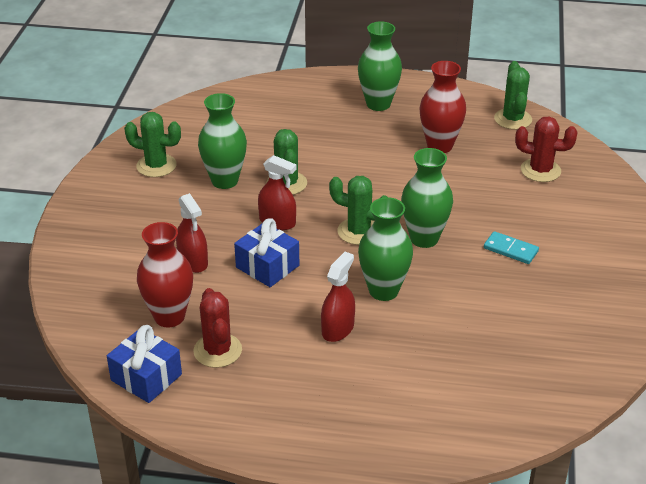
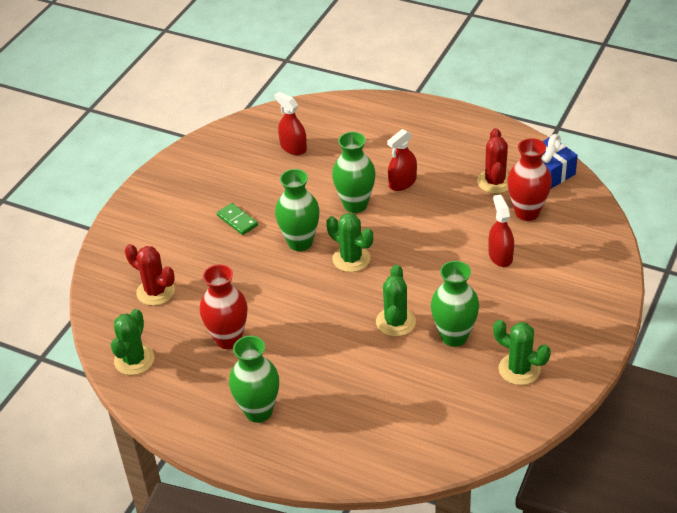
camera: 160 degrees left, 5 degrees up
(267, 266) = (439, 240): blue gift -> none
(277, 222) = (418, 281): red spray bottle -> red spray bottle (293, 147)
(510, 250) = (237, 220): turquoise domino -> green domino

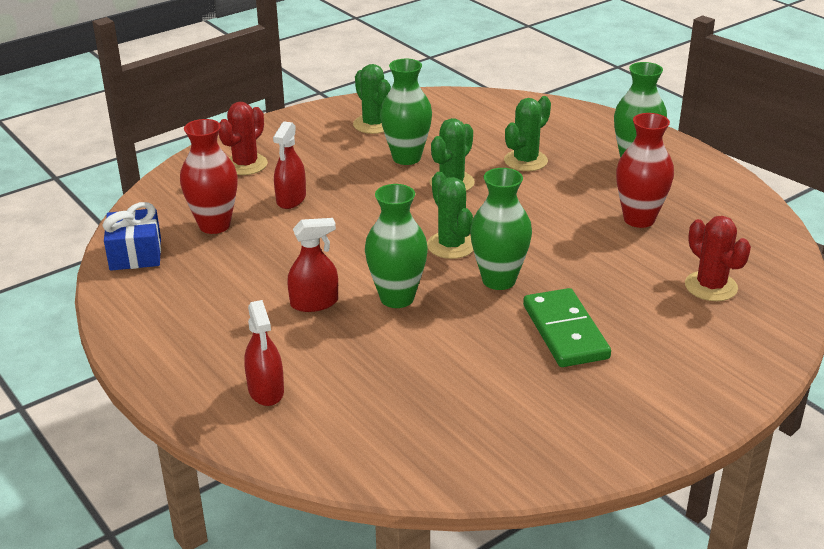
camera: 155 degrees left, 10 degrees down
(134, 360) = (755, 232): green cactus -> green cactus (525, 161)
(237, 220) = (565, 332): green domino -> green domino, size x1.72
(293, 147) = (418, 405): red spray bottle -> red spray bottle (266, 390)
(495, 182) = (207, 265): red cactus -> red cactus (245, 165)

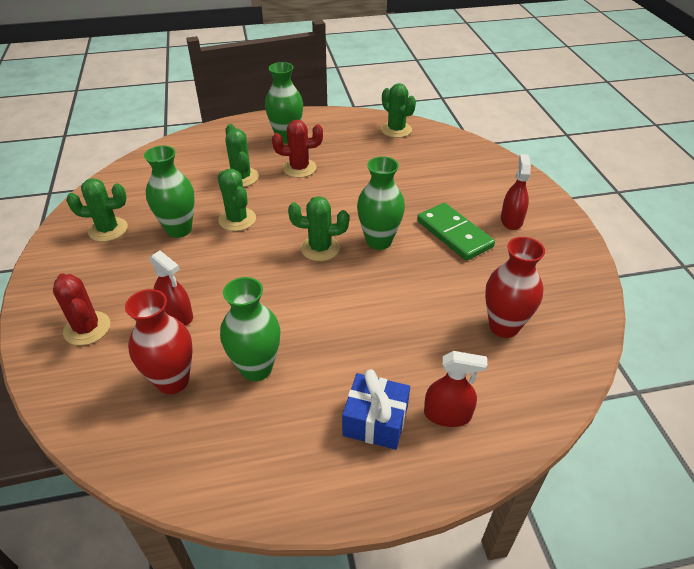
camera: 65 degrees left, 10 degrees up
(135, 254) = (171, 460): blue gift -> blue gift (375, 421)
(314, 303) = (344, 347): red spray bottle -> red spray bottle (511, 220)
(397, 298) = (368, 298): green vase -> green vase (256, 368)
(565, 332) = (454, 234): green domino -> green domino turned 45 degrees clockwise
(639, 219) = (352, 161): red vase -> red vase (503, 326)
(711, 286) = (440, 164): red cactus -> red cactus (299, 168)
(752, 232) = (396, 130): none -> green cactus

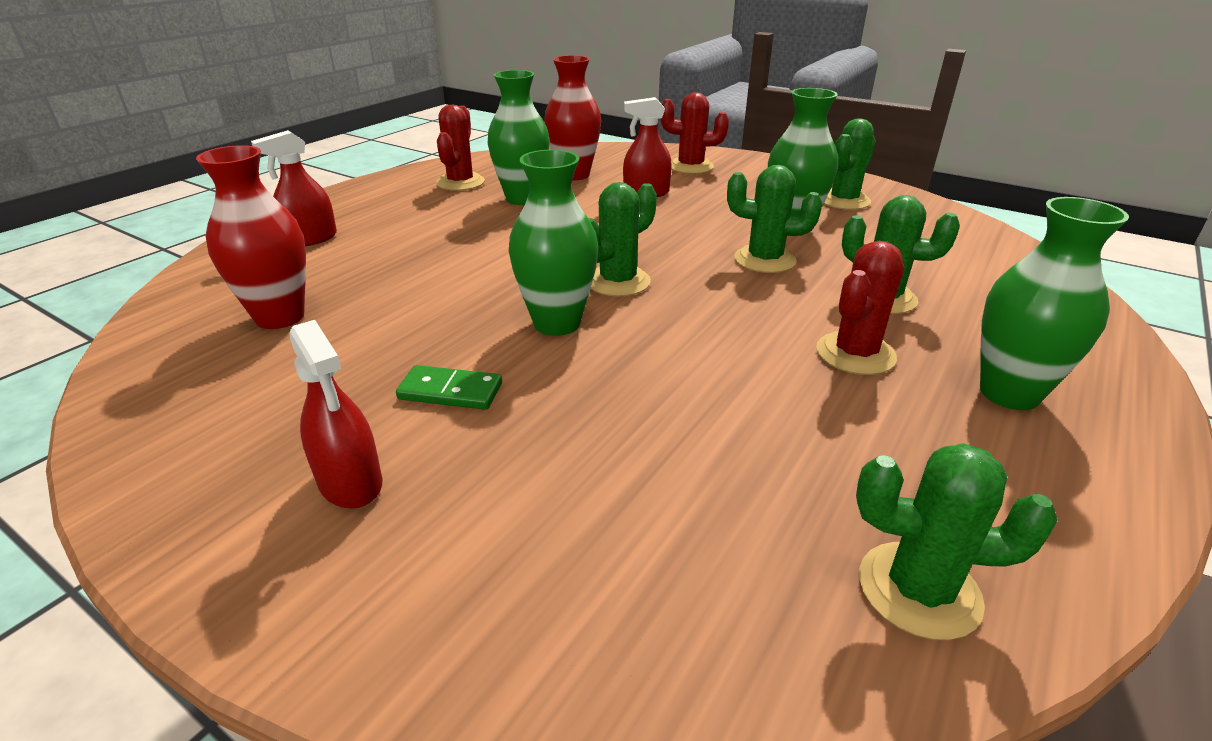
camera: 135 degrees right, 10 degrees down
(264, 439) = (460, 182): none -> red cactus
(375, 421) = (379, 215): blue gift -> none
(454, 234) = (450, 391): green domino -> green domino, size x0.58

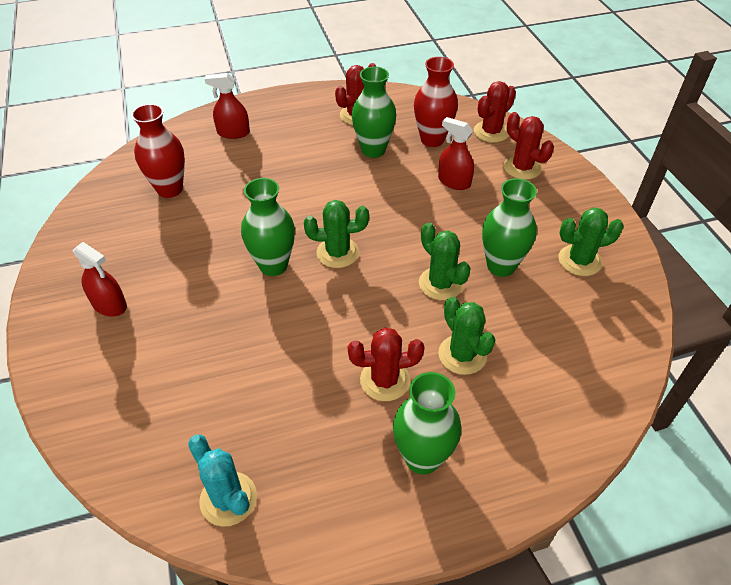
camera: 40 degrees right, 15 degrees up
(350, 482) = (109, 305): red spray bottle -> red spray bottle turned 60 degrees counterclockwise
(450, 391) = (186, 280): green domino -> none
(622, 155) = (491, 132): none -> red cactus
(918, 590) = (228, 499): green cactus -> turquoise cactus

